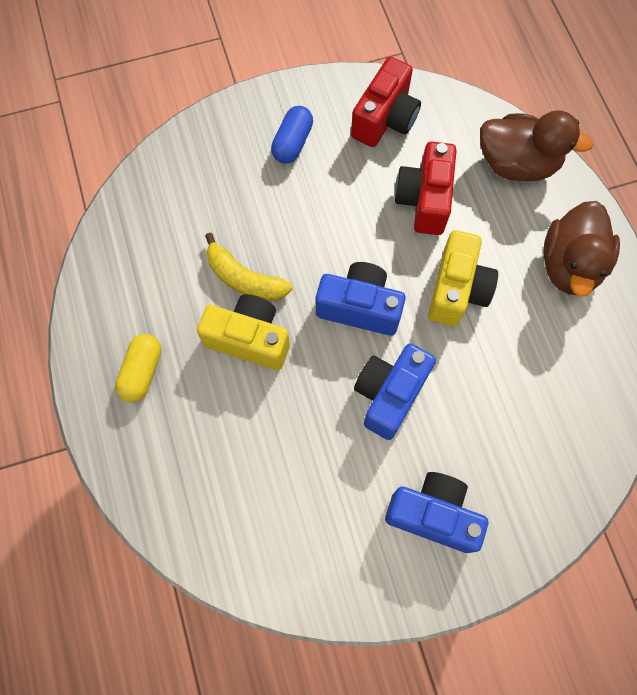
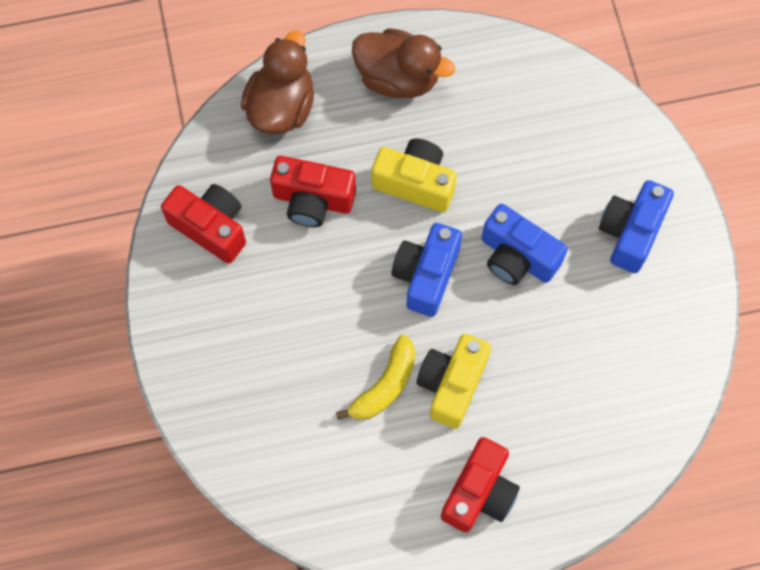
camera: 85 degrees left, 0 degrees up
(142, 372) = (479, 492): yellow capsule -> red camera
(292, 142) = (228, 325): blue capsule -> none

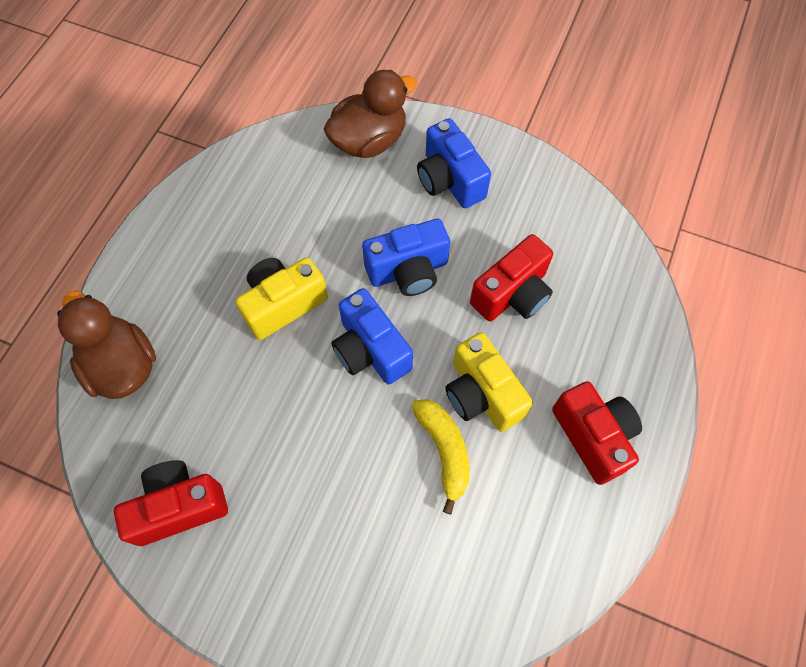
camera: 55 degrees left, 5 degrees down
(313, 200) = (229, 397): red camera -> red camera (512, 294)
(398, 77) = (181, 256): brown duck -> brown duck (369, 140)

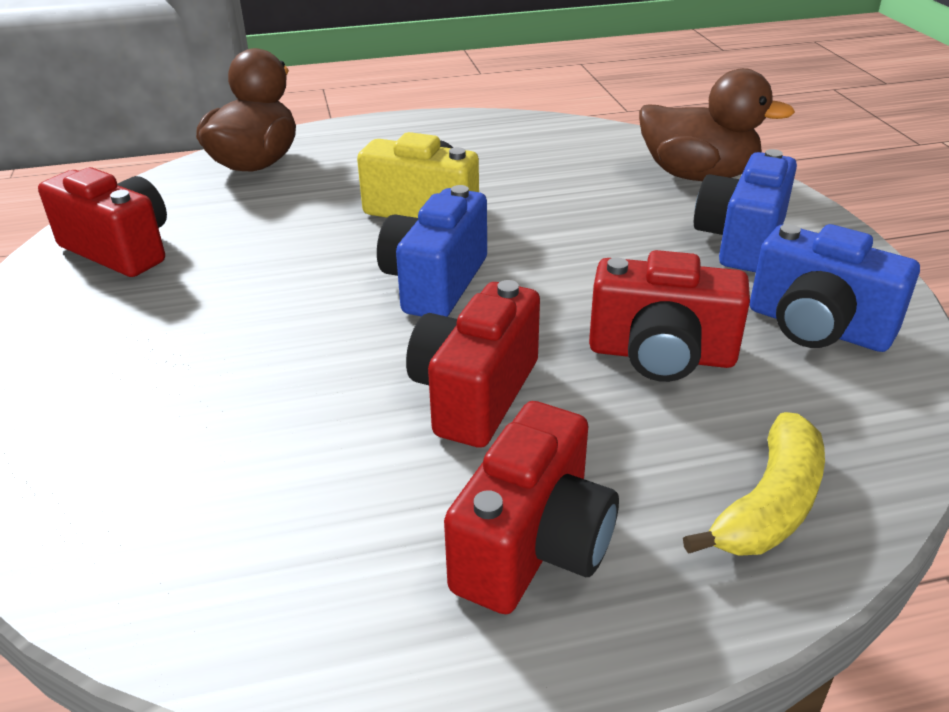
camera: 55 degrees right, 30 degrees down
(408, 270) = (575, 264): blue camera -> blue camera (817, 327)
(444, 451) = (353, 398): yellow banana -> yellow banana (769, 505)
(481, 394) = (475, 394): yellow camera -> red camera

